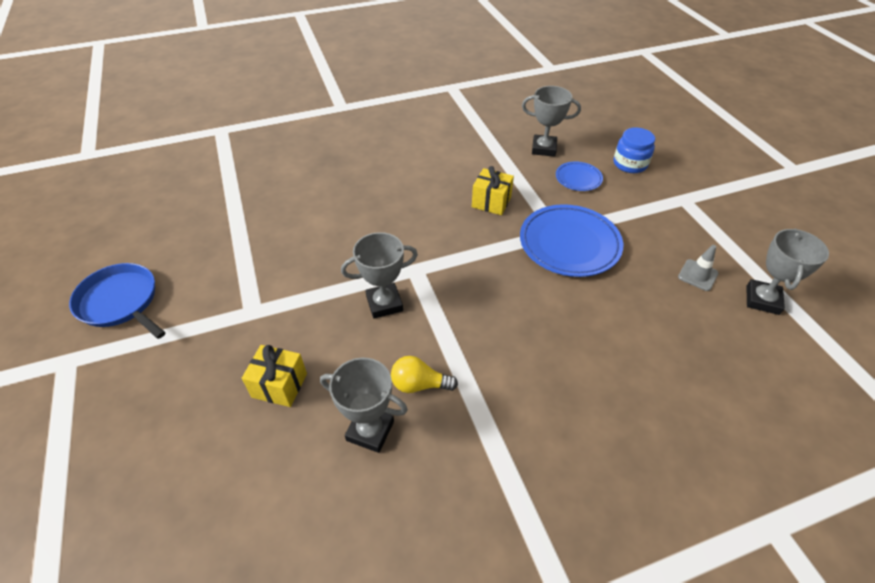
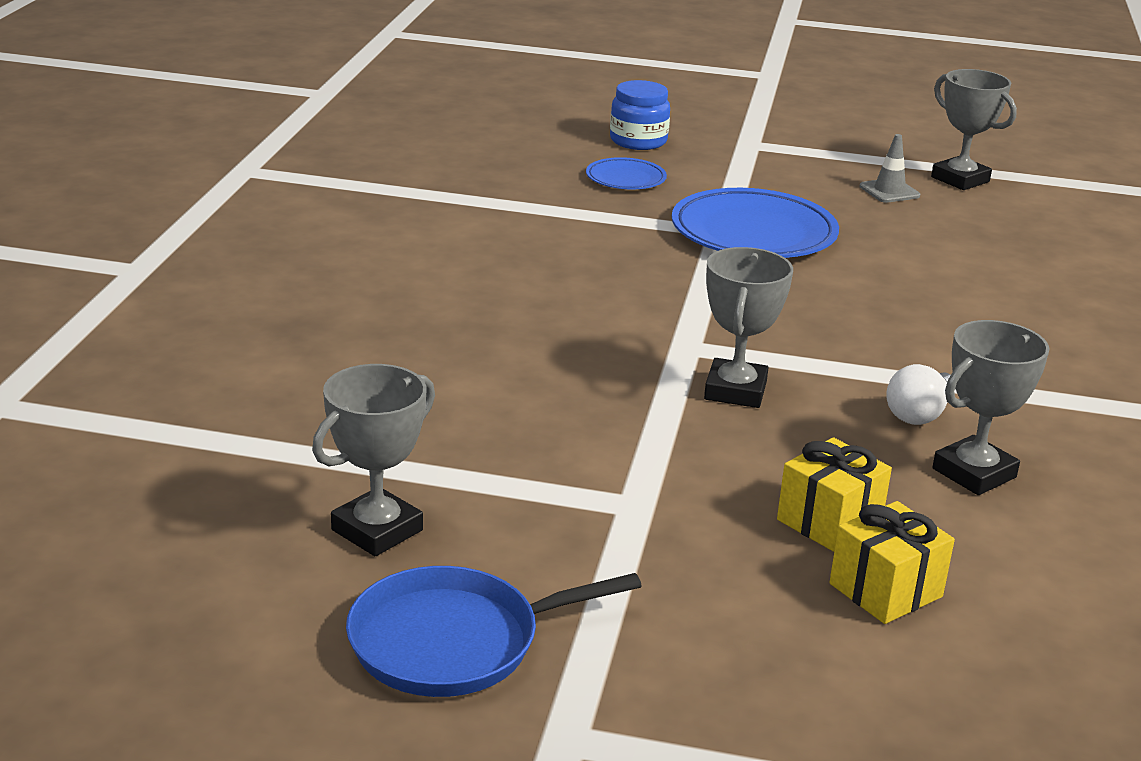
camera: 60 degrees left, 20 degrees down
(419, 384) = (919, 414): yellow light bulb -> white light bulb
(491, 202) = (600, 247): yellow gift -> yellow gift (885, 590)
(544, 148) = (525, 172): grey trophy -> grey trophy (377, 530)

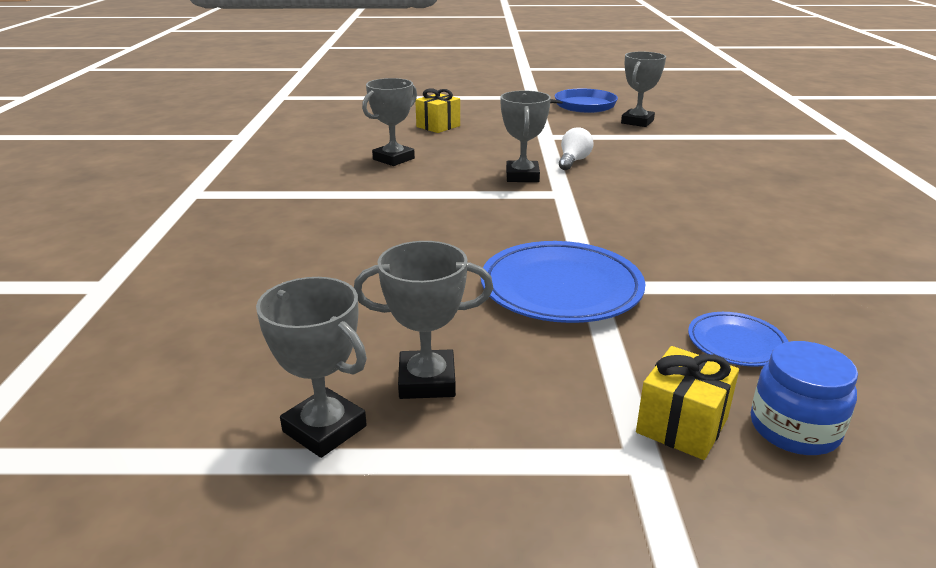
camera: 170 degrees right, 0 degrees up
(829, 521) = (462, 139): yellow gift -> yellow gift (682, 425)
(889, 191) = (427, 381): grey traffic cone -> grey trophy
(919, 414) = (418, 178): white light bulb -> white light bulb (573, 161)

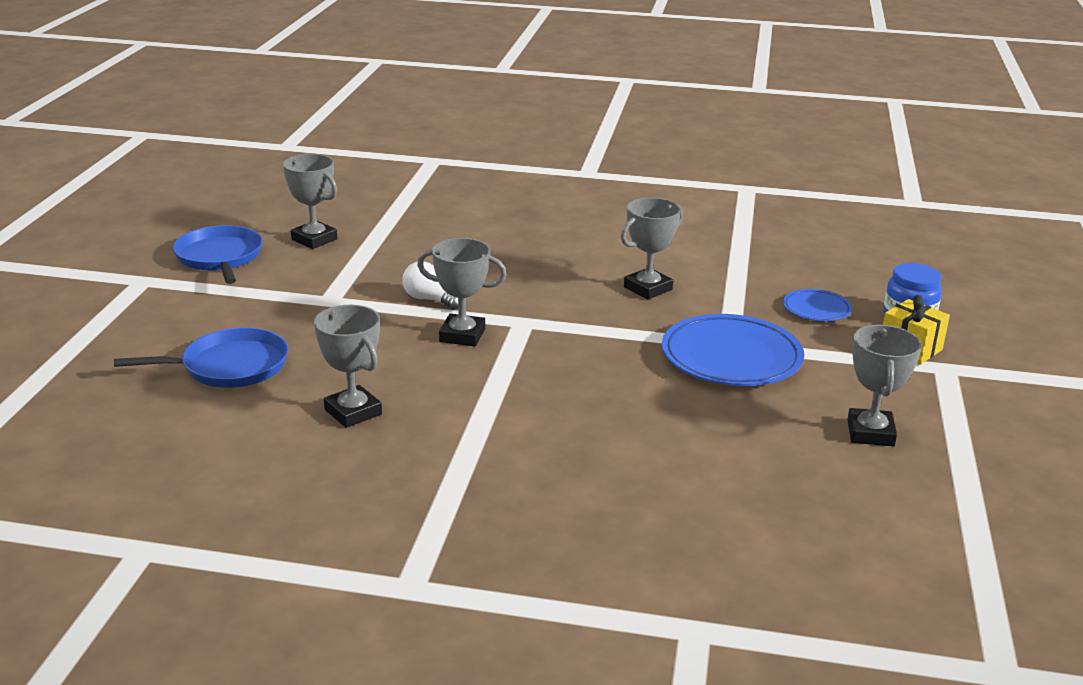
camera: 80 degrees left, 0 degrees up
(324, 429) = (934, 480): grey trophy -> grey trophy (648, 288)
(438, 126) = (229, 366): yellow gift -> blue pan

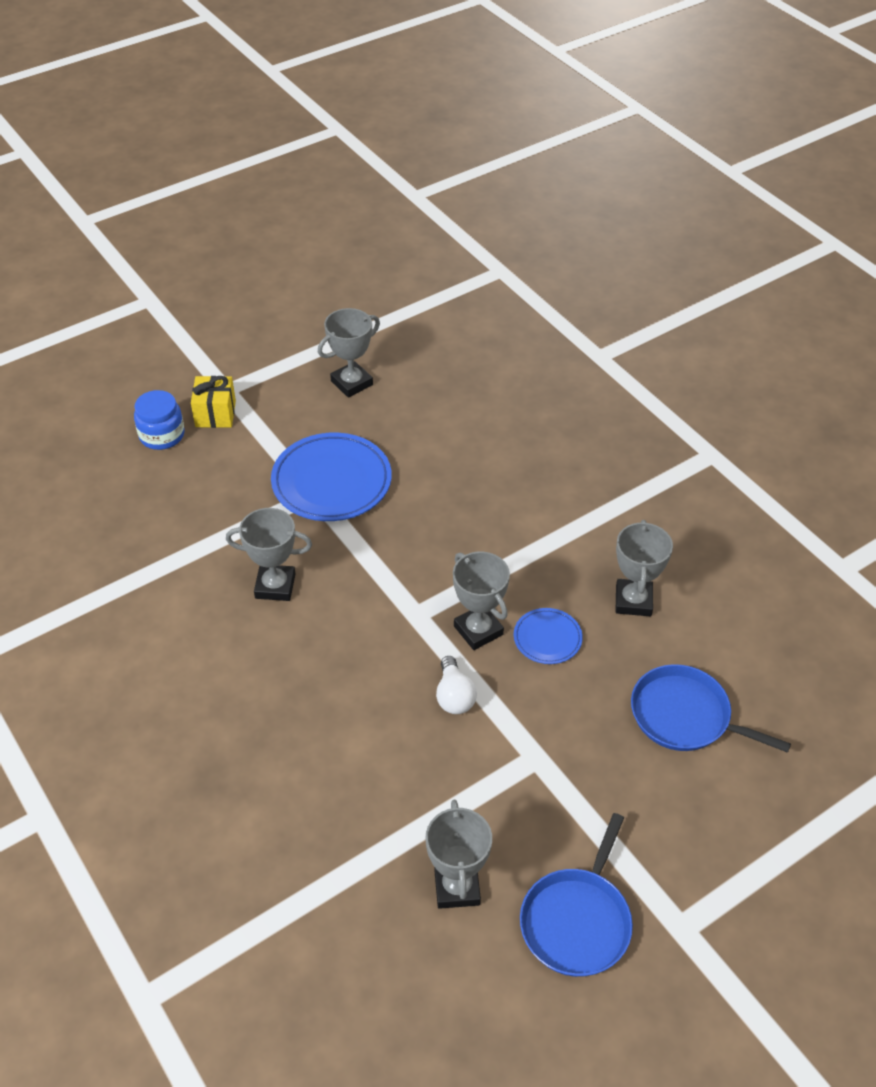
camera: 135 degrees left, 20 degrees up
(816, 309) = (203, 482): blue plate -> blue plate (547, 638)

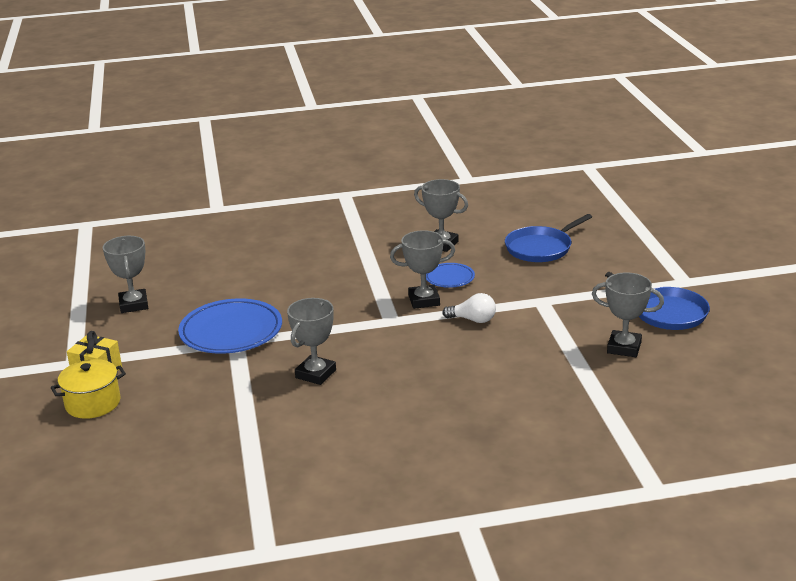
camera: 65 degrees left, 20 degrees down
(162, 435) = (93, 403): blue jar -> yellow pot

